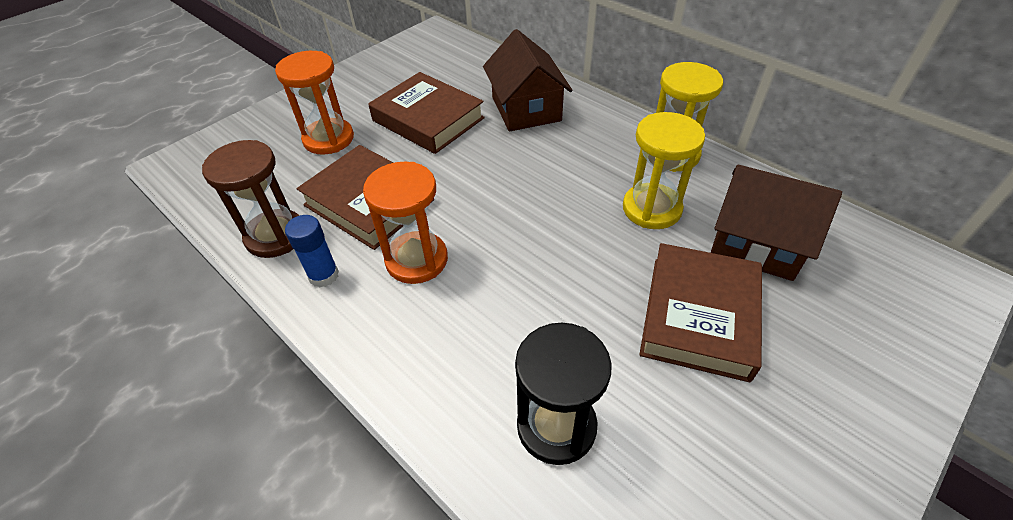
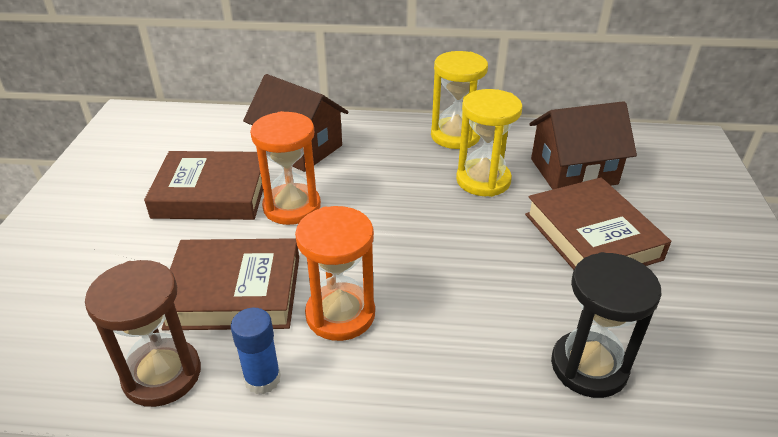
camera: 40 degrees left, 10 degrees down
(328, 139) = (116, 256): orange hourglass -> orange hourglass (292, 207)

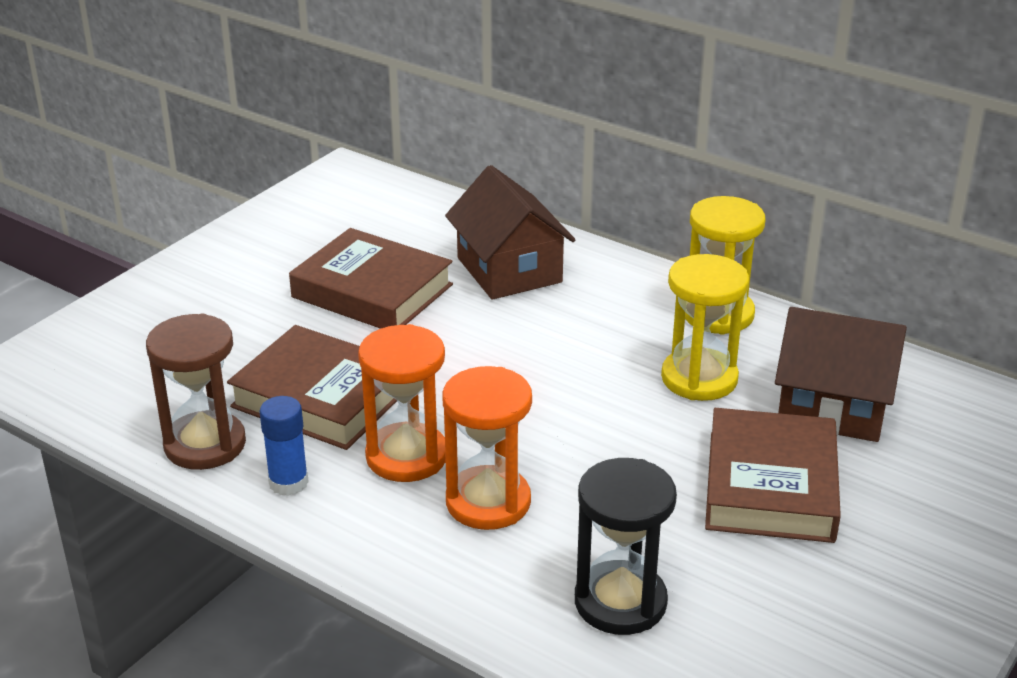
camera: 30 degrees right, 5 degrees down
(292, 207) = (445, 333): orange hourglass -> orange hourglass (488, 502)

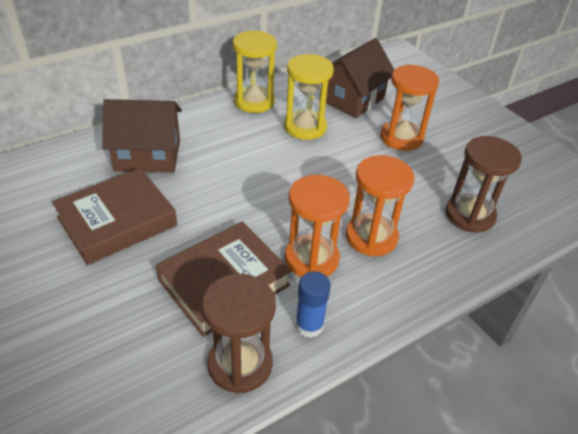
camera: 70 degrees left, 10 degrees up
(620, 602) = (470, 215): black hourglass -> brown hourglass
(770, 486) = (401, 138): brown book -> orange hourglass

